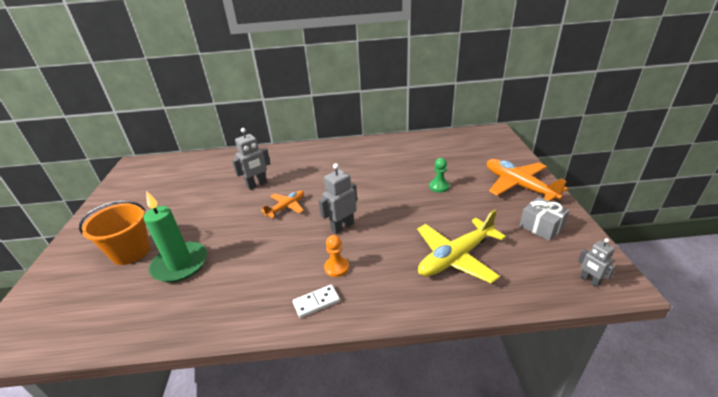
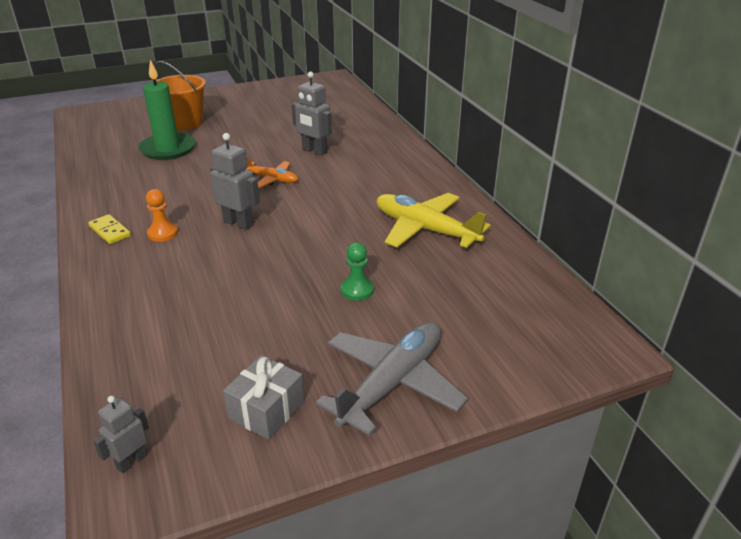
camera: 70 degrees right, 0 degrees up
(316, 302) = (110, 231): white domino -> yellow domino
(455, 257) = (183, 319): yellow plane -> yellow plane (425, 229)
(518, 185) = (392, 383): orange plane -> grey plane

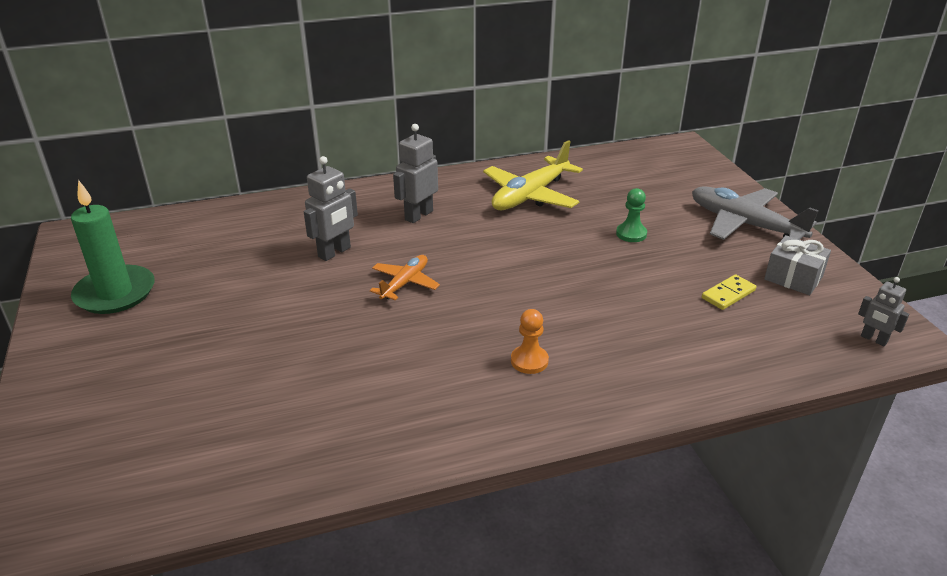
camera: 85 degrees left, 0 degrees up
(110, 231) = (522, 409): yellow domino -> yellow domino (728, 294)
(168, 149) = (273, 384): green candle -> green candle (115, 293)
(185, 123) = (172, 375): orange bucket -> none
(238, 223) = (510, 304): grey robot -> grey robot (418, 215)

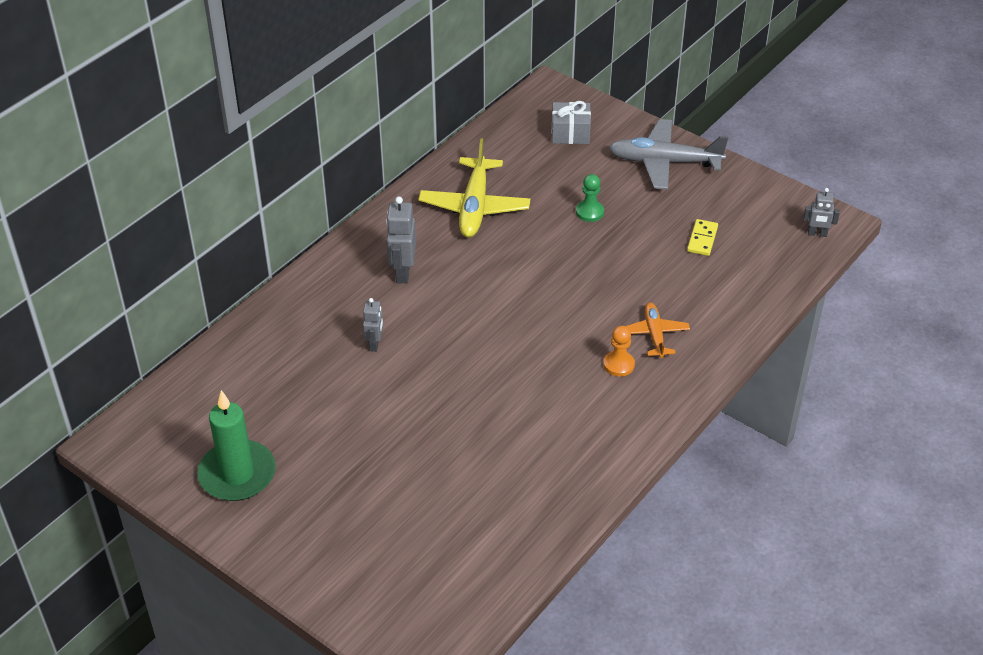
camera: 35 degrees left, 10 degrees up
(334, 252) = (375, 344): grey robot -> grey robot, size x0.62
(405, 283) = (464, 345): orange plane -> orange plane (654, 334)
(793, 278) = (734, 202): grey gift -> grey gift (570, 133)

